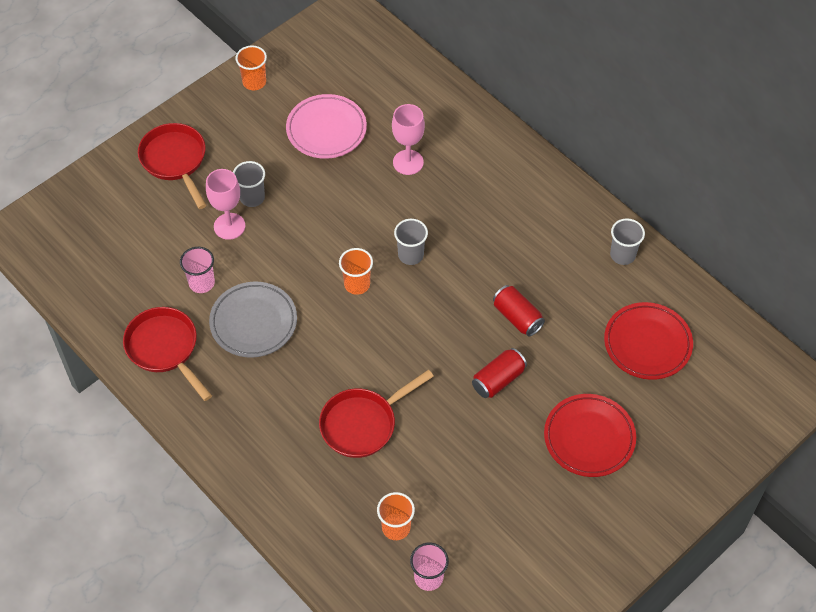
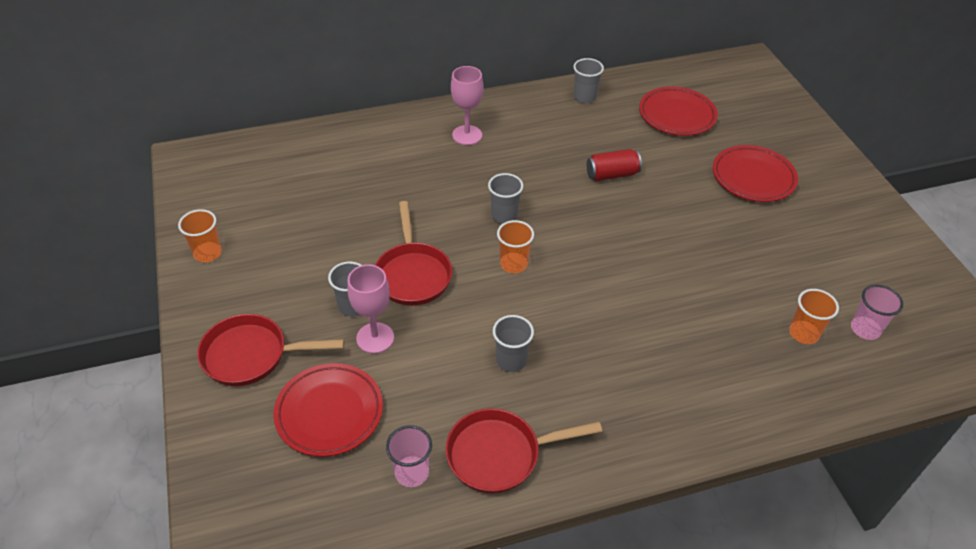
camera: 65 degrees left, 10 degrees down
(150, 231) = (329, 412): none -> red plate
(201, 283) = (432, 388): pink cup -> pink cup (412, 472)
(253, 322) = (511, 360): grey plate -> grey cup
(326, 130) = (315, 221): pink plate -> none
(362, 424) = (677, 316): red pan -> red pan (412, 274)
(408, 162) = (399, 181): pink goblet -> pink goblet (467, 135)
(498, 380) = (671, 209): red can -> none

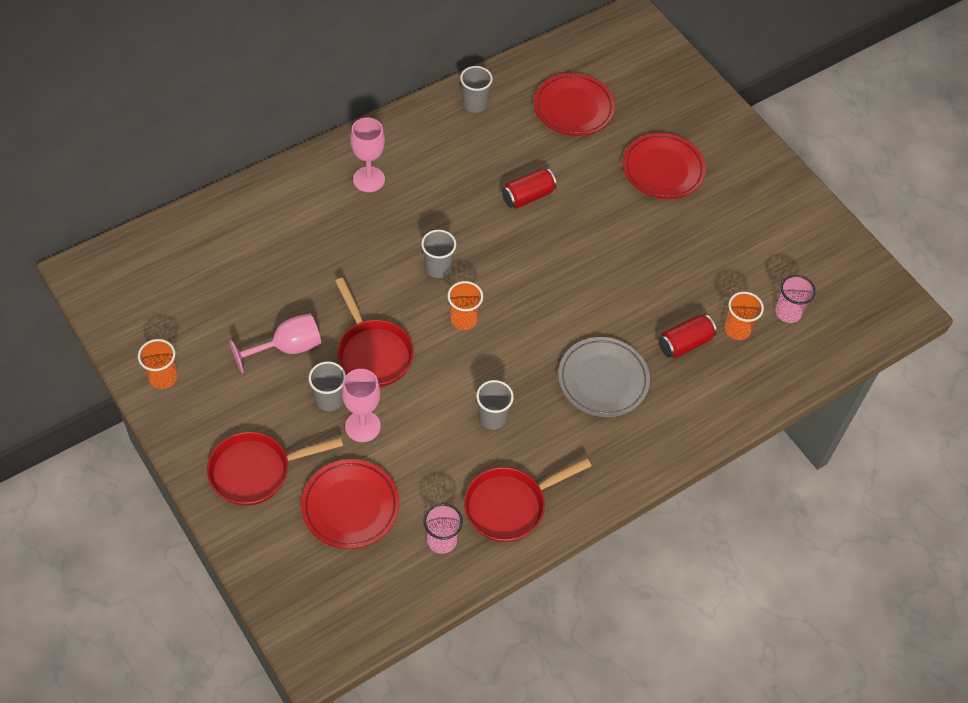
camera: 20 degrees left, 10 degrees up
(333, 253) = (287, 348): none -> pink goblet
(641, 350) = (603, 380): none -> grey plate
(741, 334) = (685, 343): none -> red can

